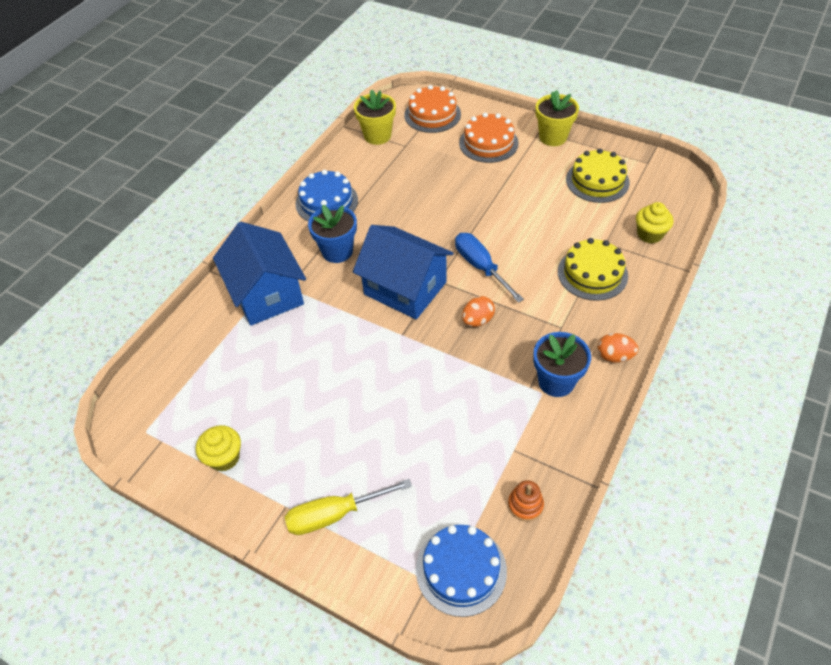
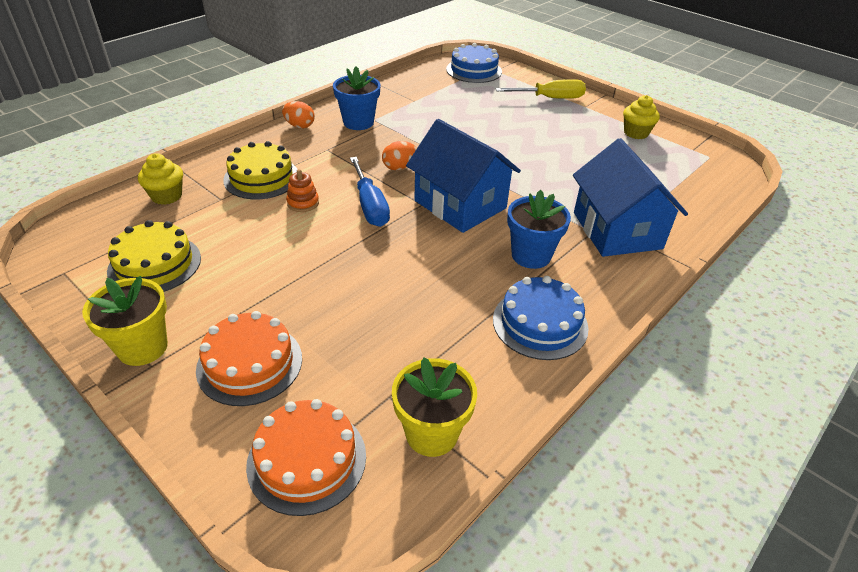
camera: 170 degrees left, 10 degrees down
(525, 505) = (421, 82): orange stacking toy -> orange stacking toy (303, 203)

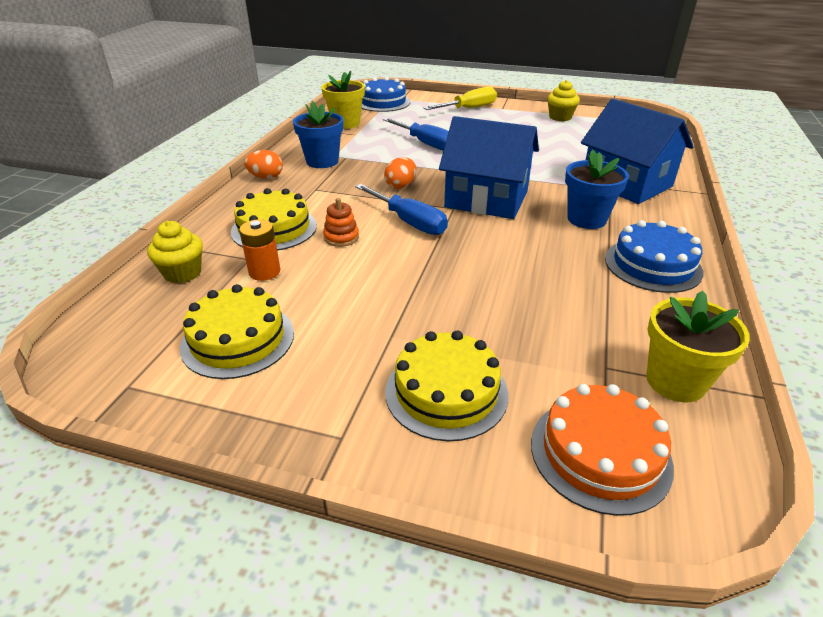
camera: 25 degrees left, 5 degrees down
(142, 347) = (311, 423): yellow flower pot -> yellow flower pot (345, 123)
(220, 214) = (264, 272): none -> orange battery
(250, 363) = (446, 392): orange cake -> yellow cake
(466, 128) = (425, 144): none -> blue screwdriver

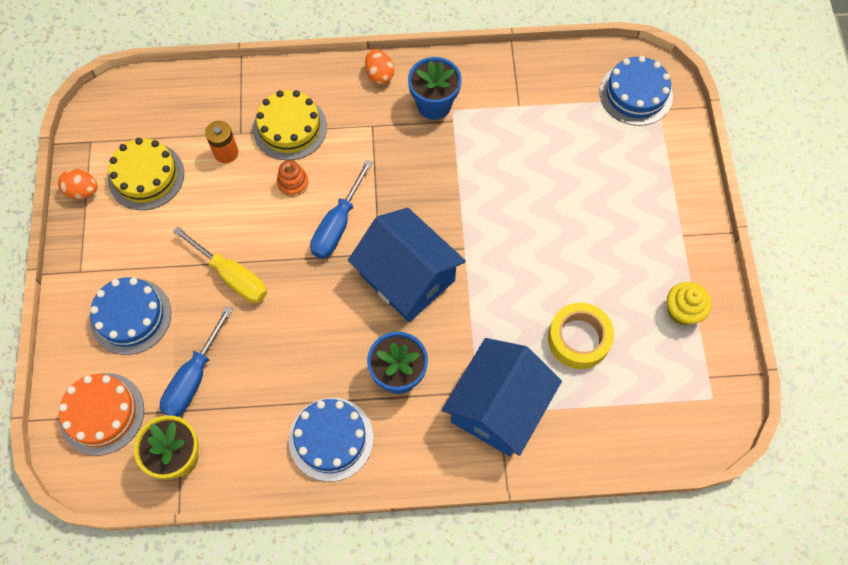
camera: 70 degrees right, 30 degrees up
(182, 273) = (207, 101): yellow cupcake -> none
(345, 123) = (545, 83): yellow flower pot -> none
(400, 186) = (407, 194): orange egg -> orange egg (82, 191)
(425, 144) = (522, 183): blue screwdriver -> blue screwdriver (194, 377)
(446, 392) = (130, 316): yellow cake -> blue cake
(468, 109) = (661, 196): yellow screwdriver -> yellow screwdriver (231, 276)
(486, 199) = (407, 278): blue house -> blue house turned 45 degrees counterclockwise
(571, 148) = (579, 339): none -> yellow tape

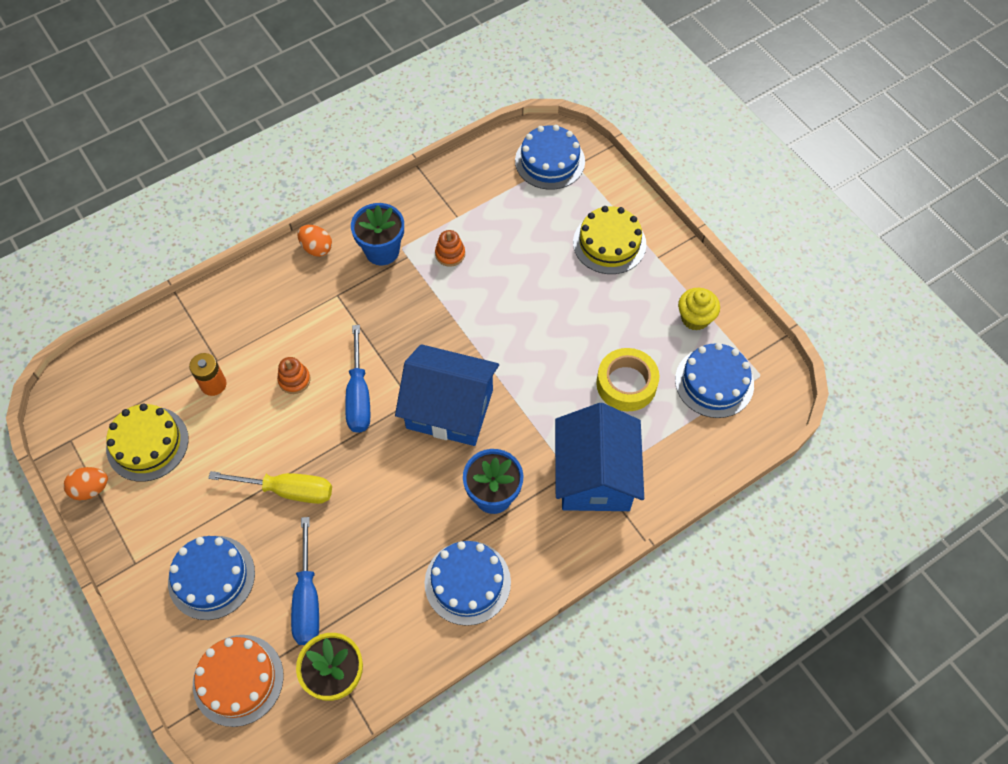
camera: 30 degrees left, 5 degrees down
(290, 127) = (261, 333): yellow cake -> yellow cake (609, 243)
(492, 137) = (450, 254): none -> orange stacking toy
(662, 381) = (714, 382): none -> blue cake

